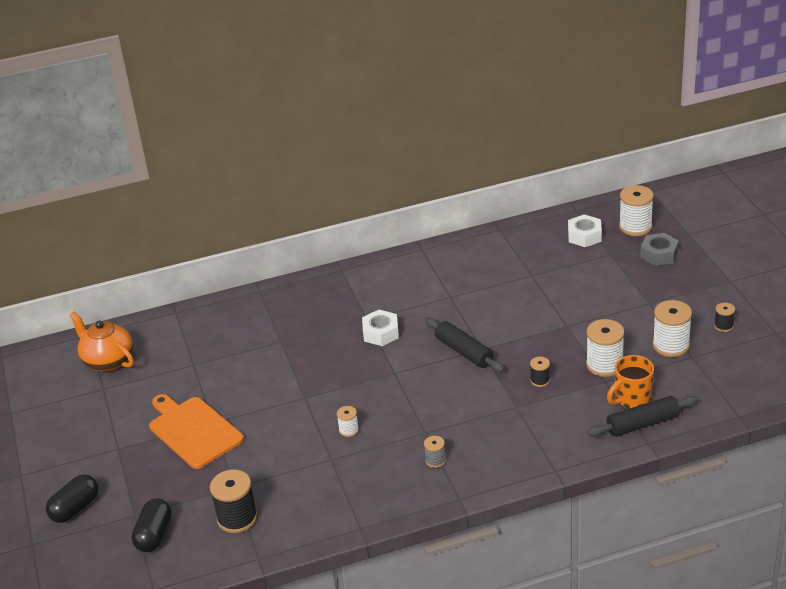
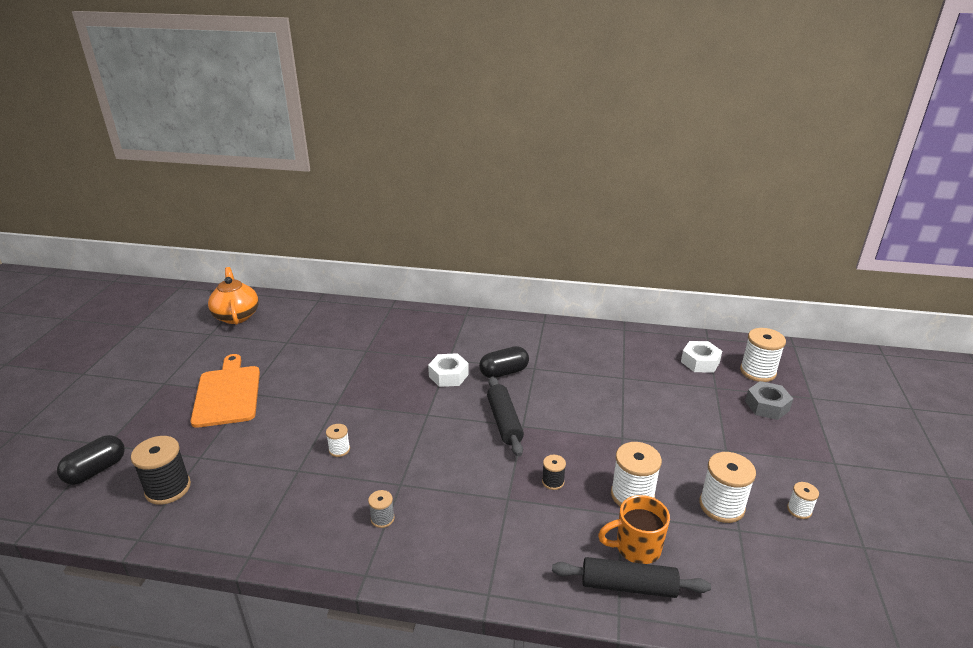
camera: 25 degrees right, 5 degrees down
(75, 508) = (78, 417): black capsule -> black capsule (504, 372)
(723, 326) = (799, 510): black spool -> white spool

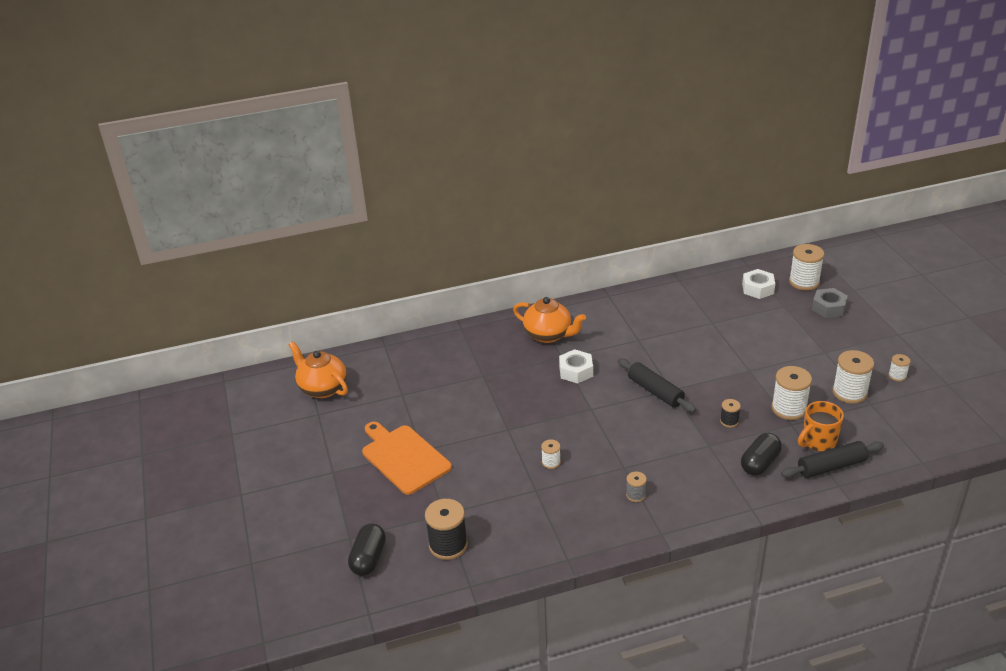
camera: 25 degrees left, 5 degrees up
(457, 336) = (548, 335): none -> orange teapot
(504, 372) = (617, 352): black capsule -> black capsule (760, 463)

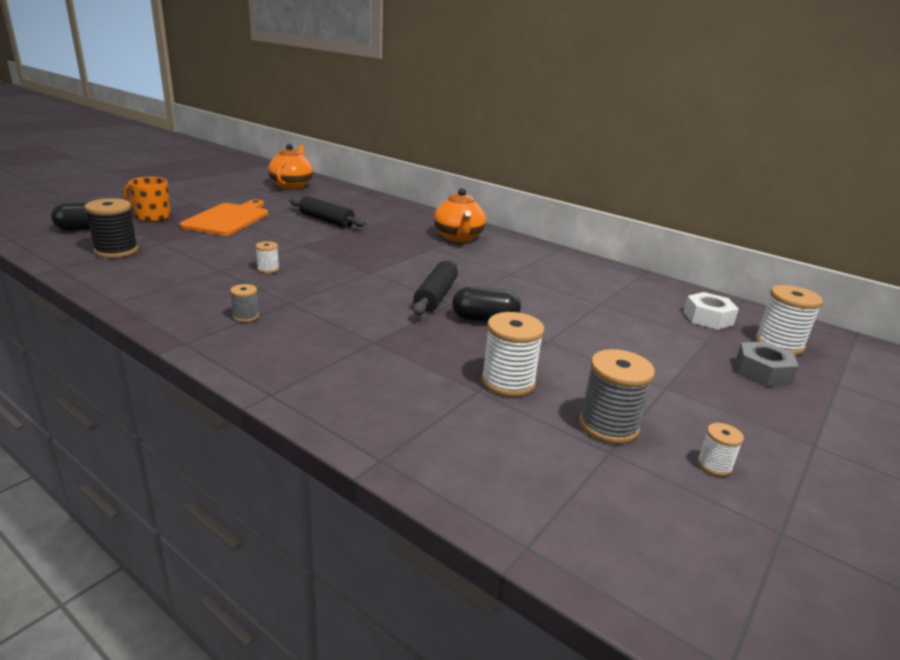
camera: 50 degrees right, 10 degrees down
(576, 371) = (420, 256): white nut -> none
(729, 421) = (433, 346): black spool -> none
(760, 463) = (371, 382): black capsule -> black capsule (484, 319)
(818, 441) = (464, 419): orange mug -> orange mug (152, 217)
(831, 466) = (419, 443): black rolling pin -> black rolling pin (326, 220)
(849, 392) = (608, 426): white spool -> grey spool

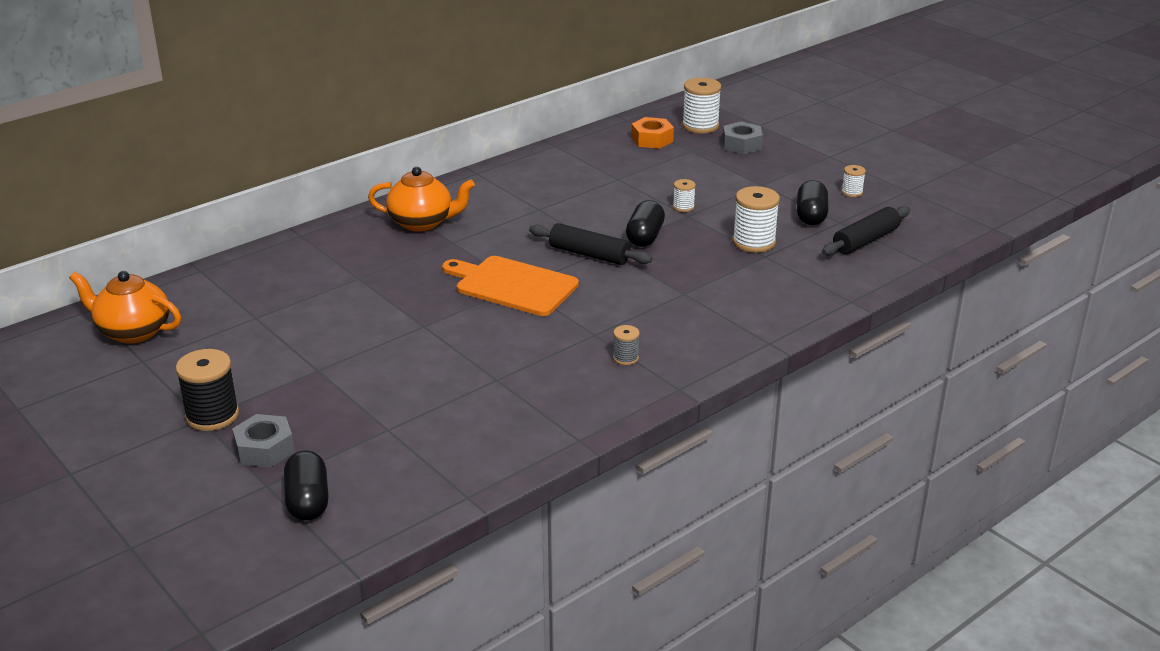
camera: 75 degrees left, 5 degrees up
(116, 251) = (412, 461): black spool -> black spool (212, 416)
(152, 217) = (264, 449): orange mug -> grey nut
(228, 219) = (296, 382): orange cutting board -> orange cutting board (512, 285)
(268, 269) = (500, 347): white spool -> white spool (683, 207)
(326, 220) = (328, 306): black rolling pin -> black rolling pin (865, 240)
(608, 426) = (811, 216): grey spool -> black capsule
(708, 318) = (652, 139): white nut -> orange nut

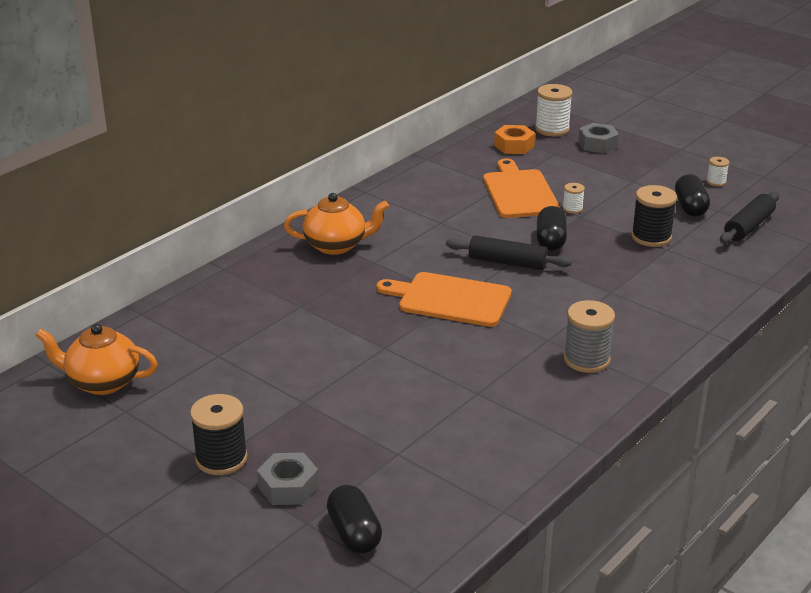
camera: 10 degrees left, 0 degrees up
(625, 358) = (586, 359): grey spool -> grey spool, size x1.90
(635, 186) = (519, 192): none -> orange cutting board
(754, 242) = (651, 237): white spool -> black spool

